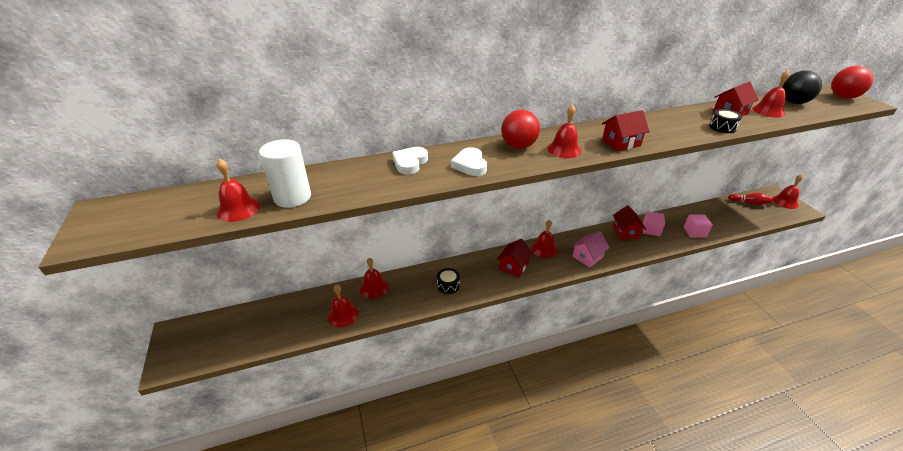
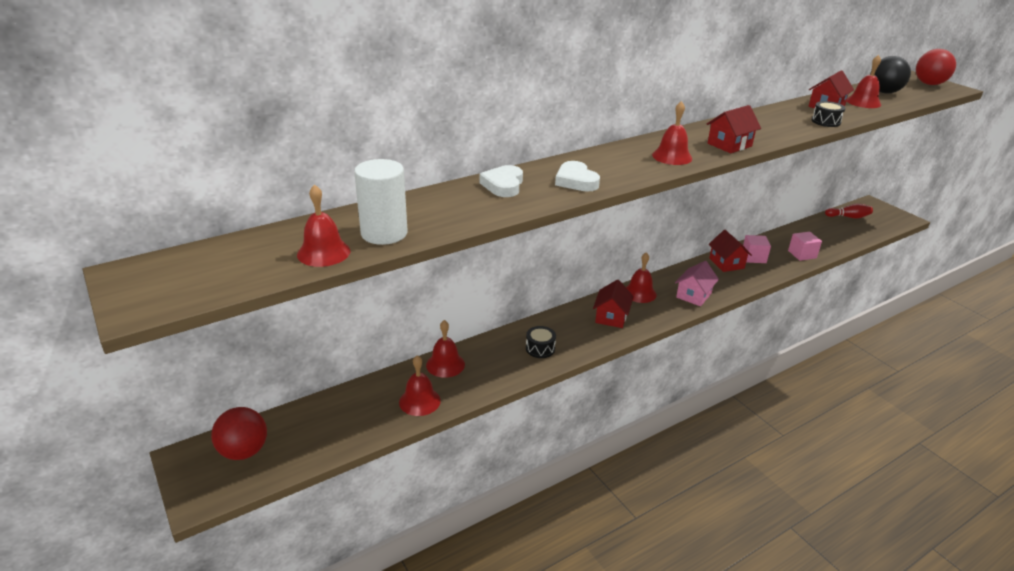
camera: 15 degrees left, 5 degrees down
(518, 146) = (619, 157): red ball -> red ball (244, 451)
(785, 202) = (885, 212): red bell -> none

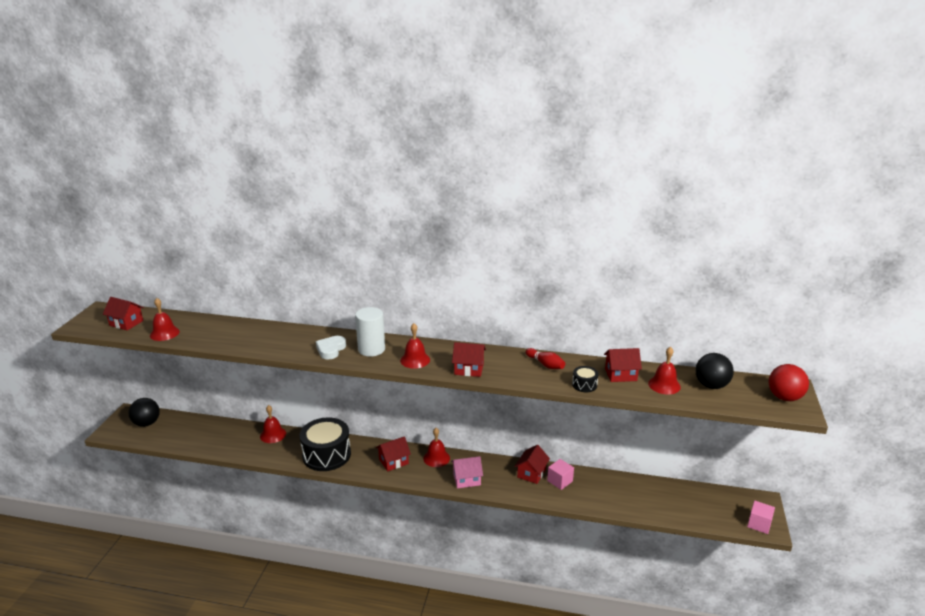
camera: 45 degrees right, 5 degrees down
(224, 268) = (126, 323): none -> red house
(244, 451) = (147, 423): red ball -> black ball
(384, 233) = (199, 335): white cylinder -> white cylinder (371, 349)
(419, 401) = (234, 445): red bell -> none
(503, 185) = (294, 335): white heart -> none
(540, 348) = (326, 455): black drum -> black drum, size x2.29
(802, 254) = (603, 500): pink cube -> pink cube (759, 524)
(848, 217) = (711, 498): red bowling pin -> red bowling pin (545, 364)

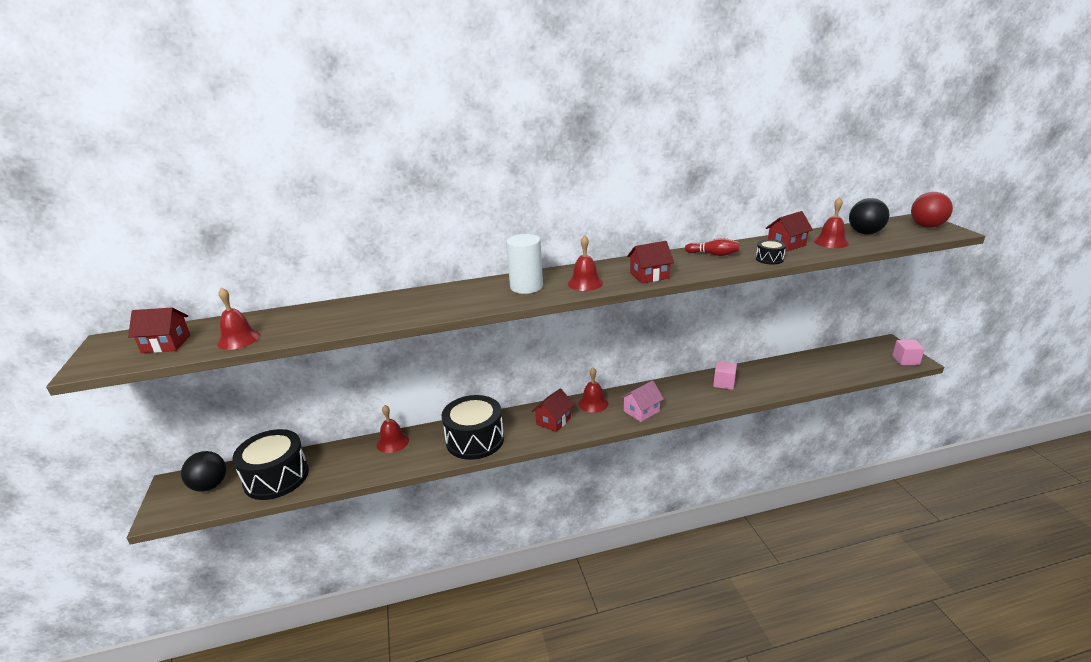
camera: 25 degrees left, 0 degrees up
(186, 433) = (276, 477): none -> black drum
(331, 349) = (480, 299): white heart -> none
(531, 473) = (693, 385): red house -> none

